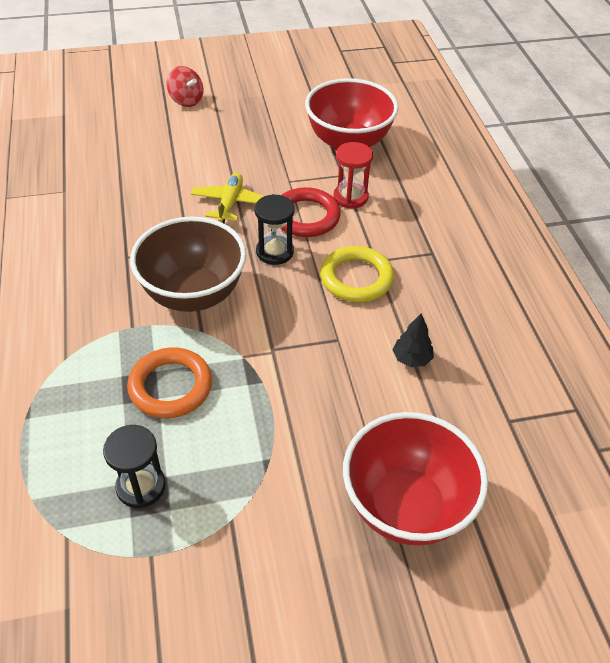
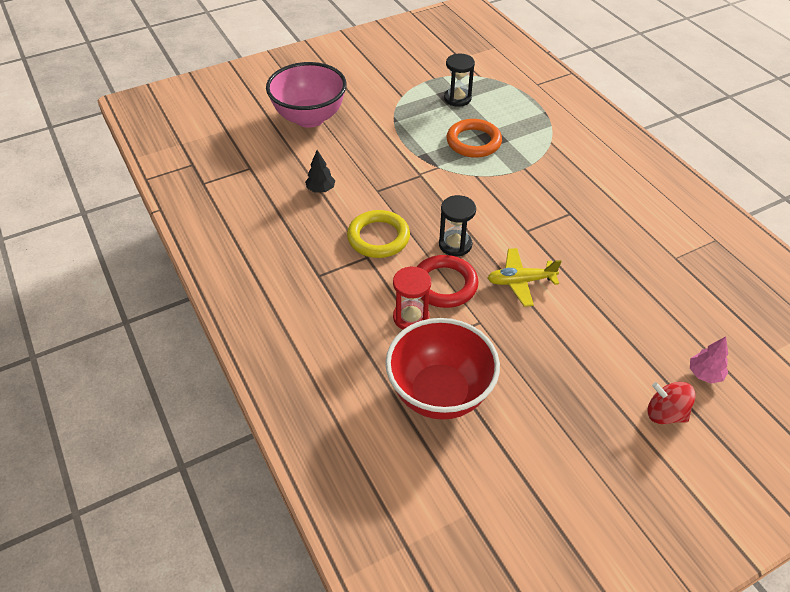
camera: 165 degrees right, 0 degrees up
(134, 113) = (704, 374): none -> pink tree
(193, 294) = (498, 197): brown bowl -> none
(230, 203) = (520, 281): yellow plane -> yellow plane turned 90 degrees clockwise
(406, 506) = (309, 118): red bowl -> pink bowl

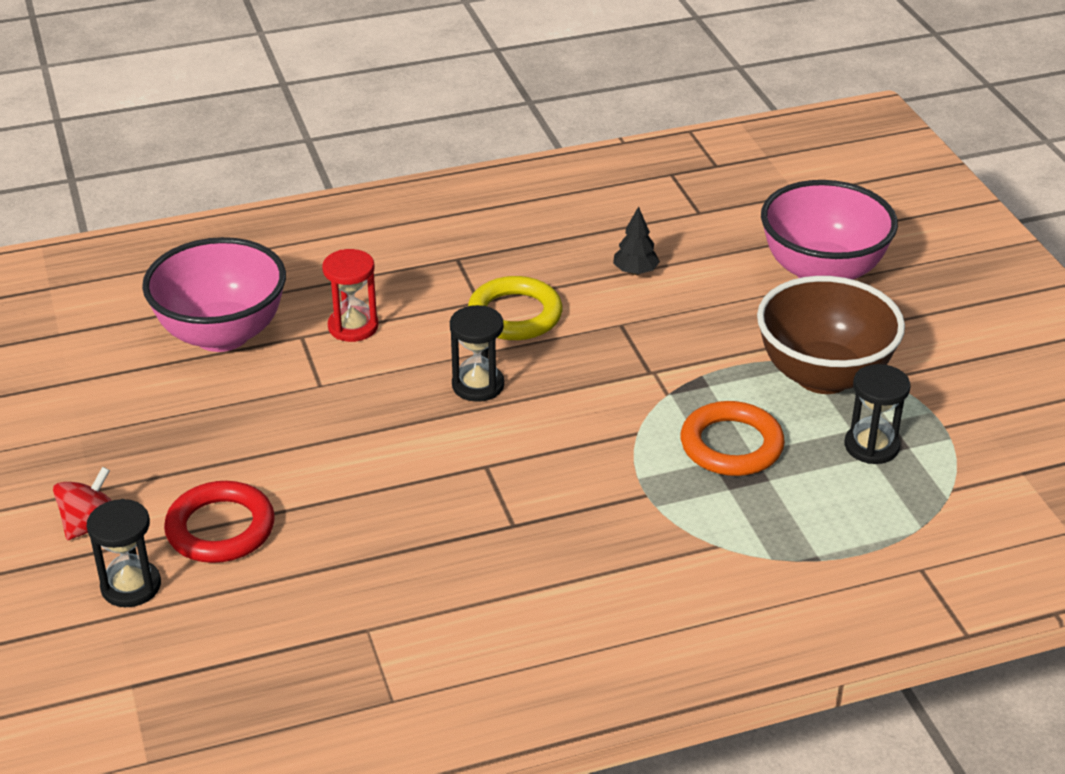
camera: 100 degrees right, 10 degrees down
(405, 114) = (823, 376): none -> brown bowl
(440, 393) = (222, 334): red bowl -> pink bowl
(444, 285) = (400, 363): red ring -> red ring (220, 528)
(520, 281) = (380, 437): yellow plane -> none
(704, 374) = (131, 586): pink tree -> black hourglass

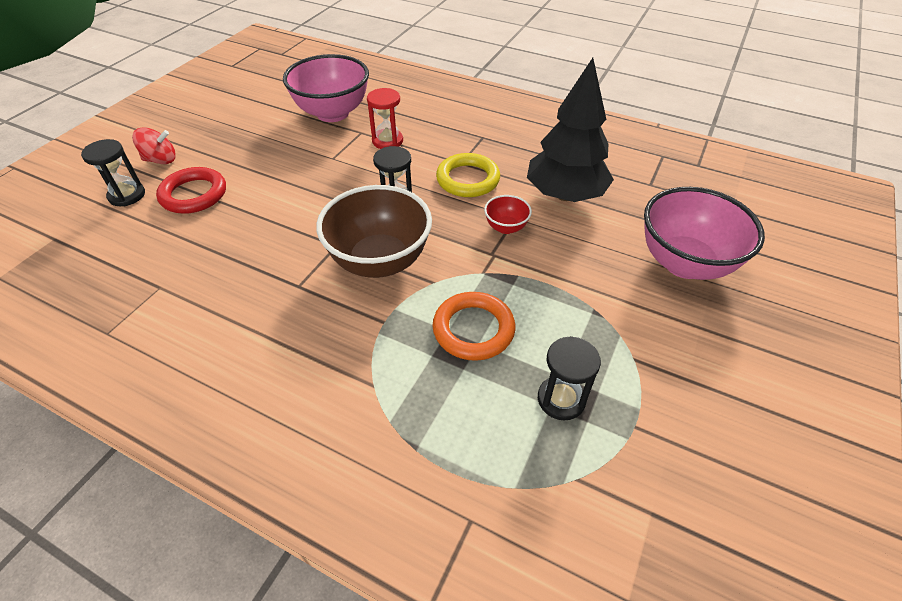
camera: 45 degrees right, 10 degrees up
(626, 339) = (506, 227): none -> red bowl
(635, 272) = (565, 195): black tree -> black tree, size x2.49
(823, 376) = (594, 328): brown bowl -> brown bowl (379, 261)

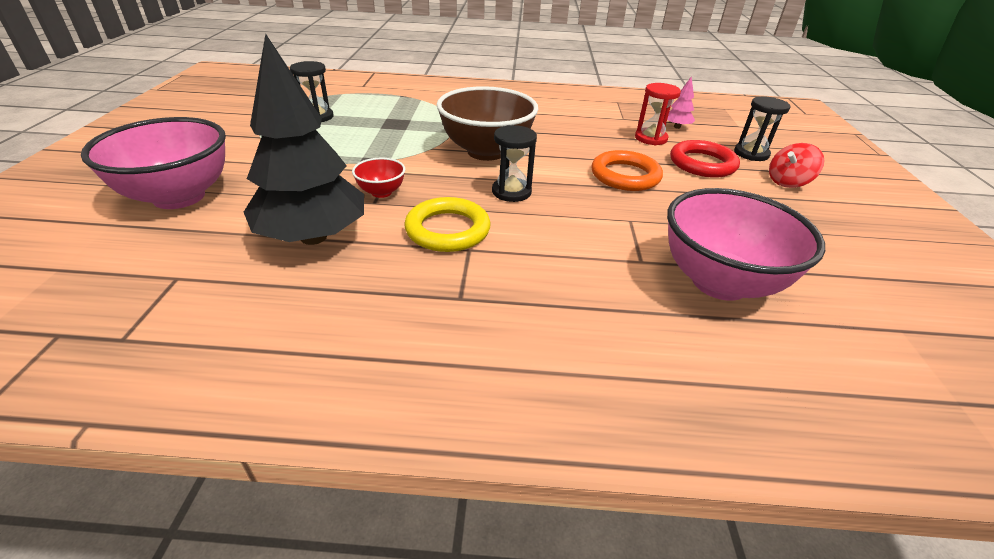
camera: 155 degrees right, 10 degrees down
(124, 253) = (677, 127): none -> pink tree
(387, 141) = (592, 257): red hourglass -> red hourglass (650, 138)
(473, 329) = (387, 132): orange ring -> orange ring (625, 176)

